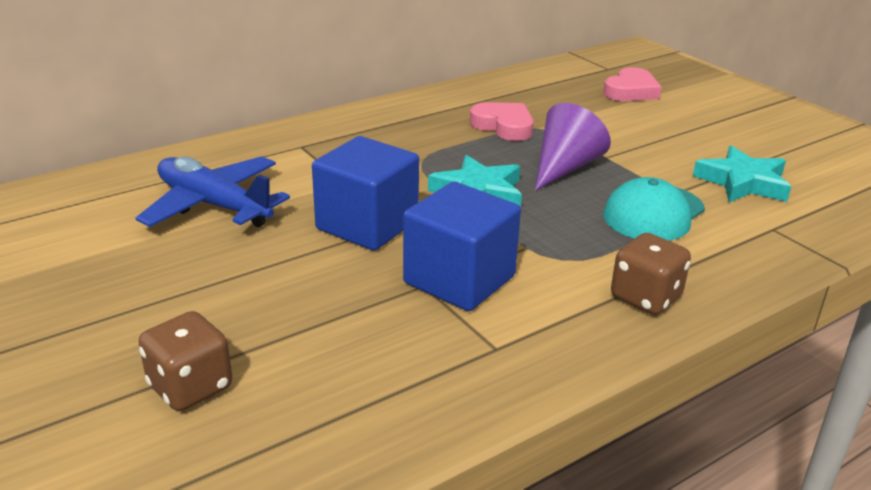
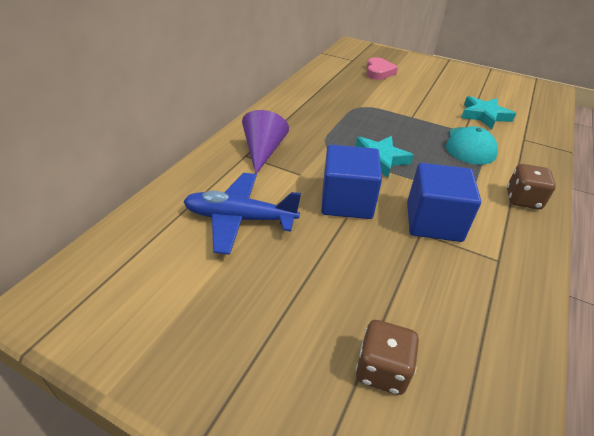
camera: 30 degrees left, 10 degrees up
(504, 126) = (343, 110): pink heart -> none
(564, 167) = (401, 129): purple cone -> purple cone (263, 151)

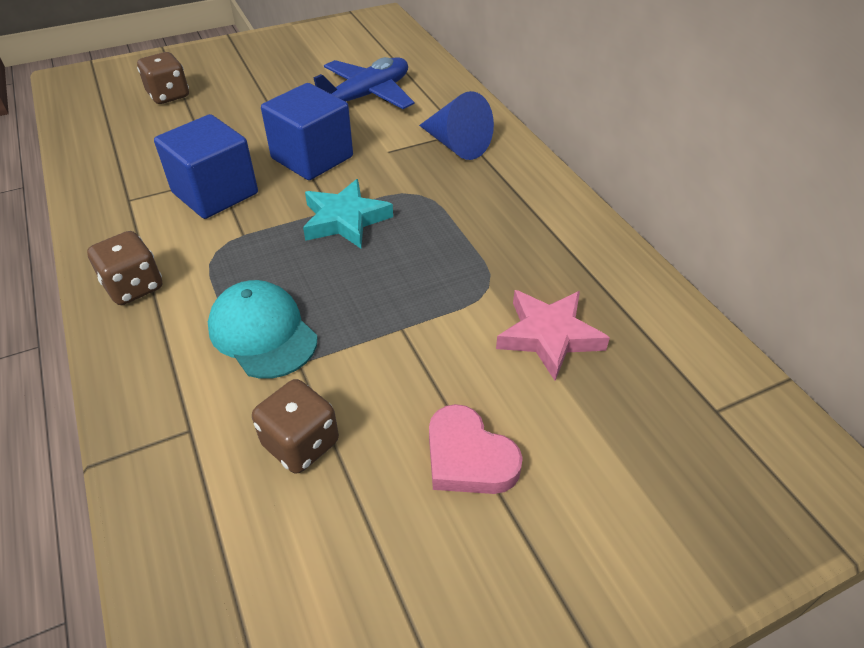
camera: 130 degrees right, 5 degrees up
(263, 151) = (456, 145): purple cone -> blue cone
(366, 88) = (549, 336): none -> pink star
(379, 72) = (616, 413): pink heart -> pink heart (468, 457)
(484, 115) = (301, 444): turquoise star -> brown dice

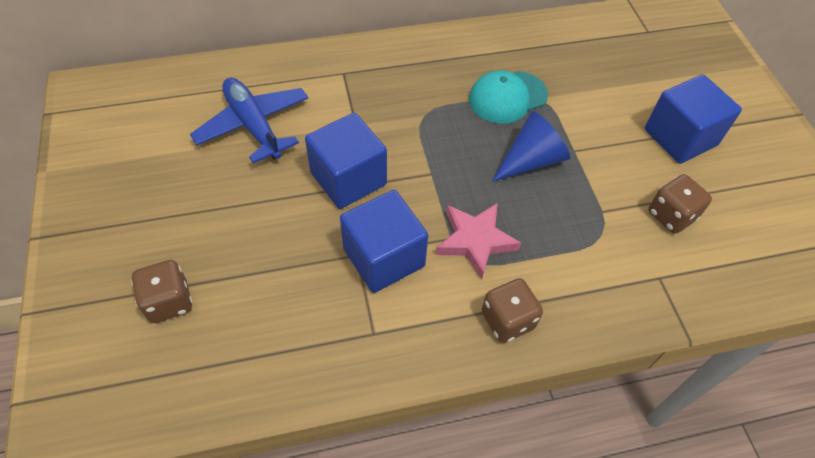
camera: 80 degrees left, 10 degrees up
(262, 333) = (571, 230): turquoise cap -> turquoise cap (507, 97)
(345, 220) = (447, 166): turquoise star -> none
(456, 145) = (362, 80): blue cone -> blue cone (530, 160)
(468, 457) = (680, 137): pink heart -> blue cube
(549, 336) = (588, 80): pink star -> pink star (475, 241)

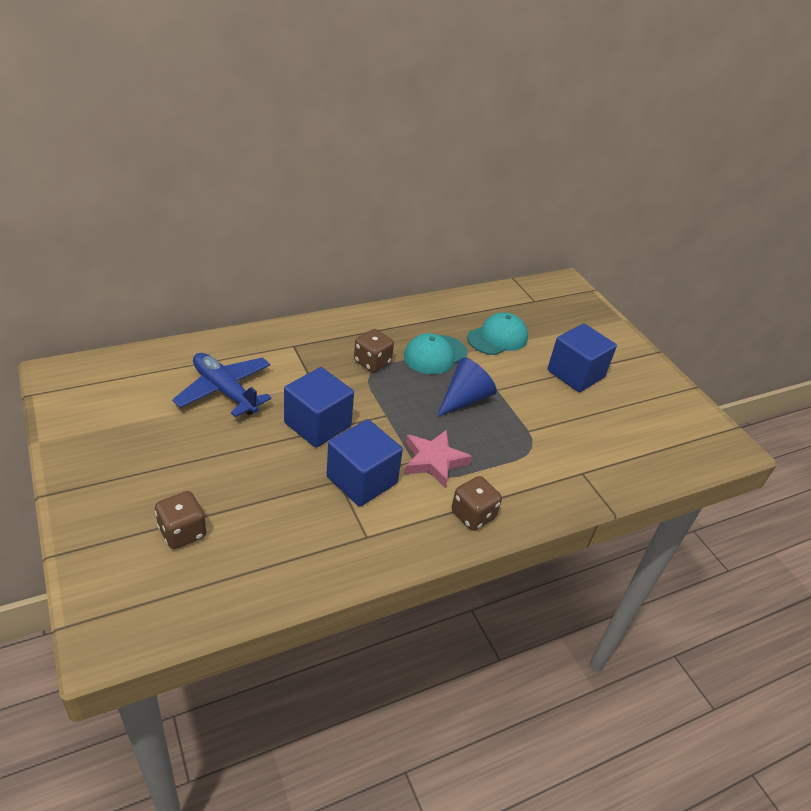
camera: 15 degrees left, 15 degrees down
(590, 79) = (497, 338): none -> turquoise cap
(671, 215) = (581, 429): brown dice -> brown dice (372, 362)

